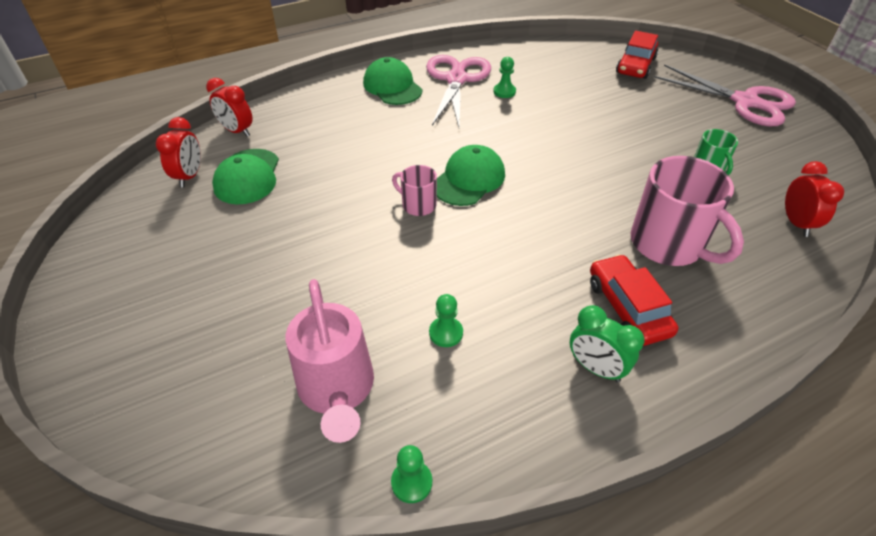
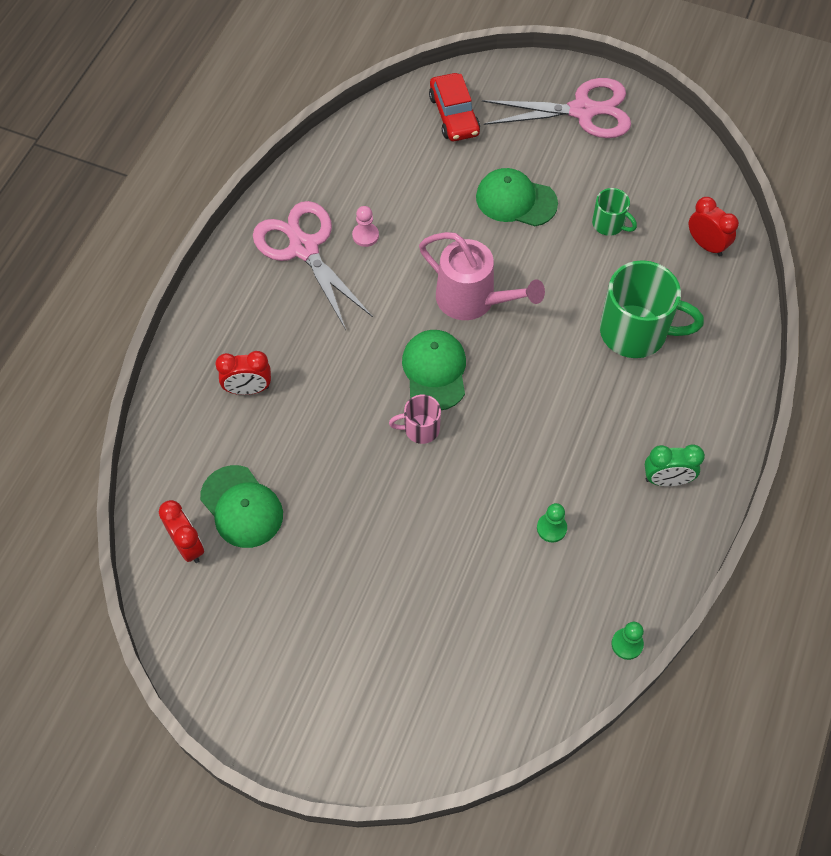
camera: 40 degrees left, 15 degrees up
(237, 131) = (165, 464): red clock -> red clock (248, 389)
(337, 391) = (525, 626): pink watering can -> pink watering can (474, 300)
(392, 86) = (251, 300): green cap -> green cap (516, 200)
(504, 92) = (365, 235): green pawn -> pink pawn
(627, 307) = (650, 413): red car -> none
(668, 244) = (635, 332): pink mug -> green mug

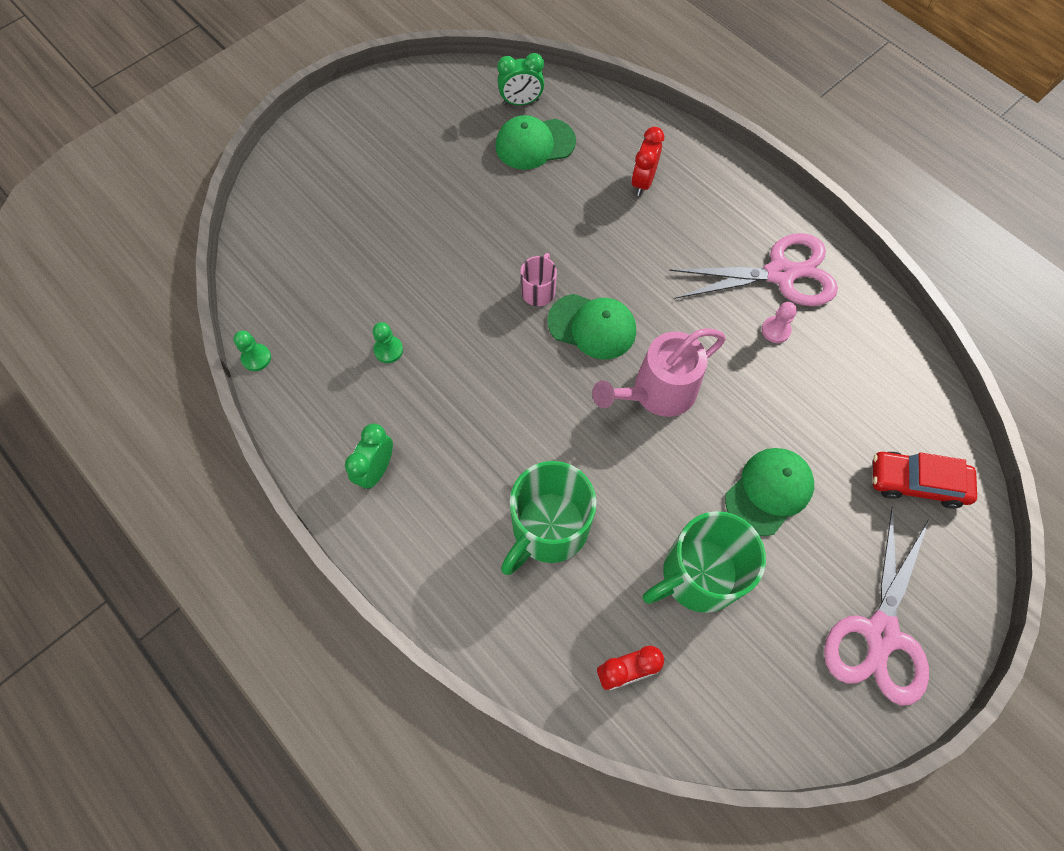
camera: 115 degrees right, 5 degrees up
(188, 545) = (521, 102): red clock -> green clock
(609, 224) = (698, 575): green mug -> green mug, size x1.98

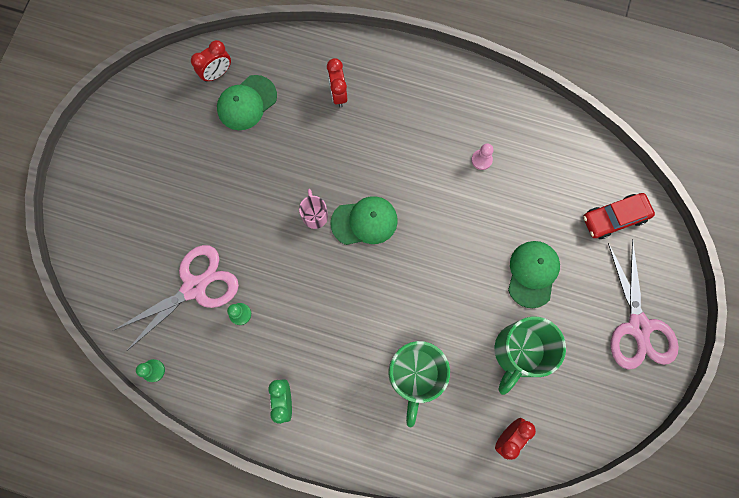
camera: 30 degrees left, 10 degrees up
(521, 102) = (217, 74): green clock -> red clock
(656, 393) = (430, 246): pink watering can -> none
(780, 273) = (464, 116): pink scissors -> pink scissors (194, 287)

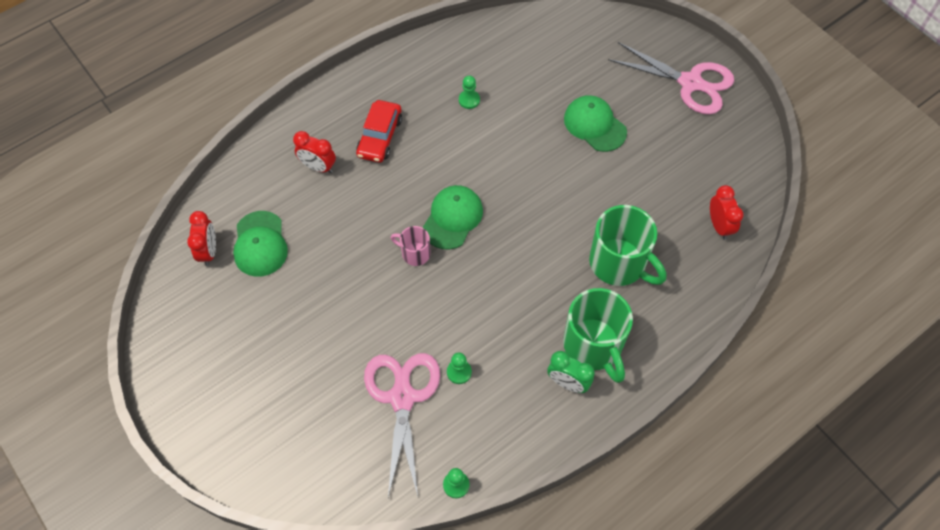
camera: 55 degrees left, 15 degrees down
(481, 160) = (469, 100): pink pawn -> green pawn
(519, 352) = (653, 175): green mug -> green mug (593, 346)
(614, 218) = (591, 43): red car -> red car (380, 137)

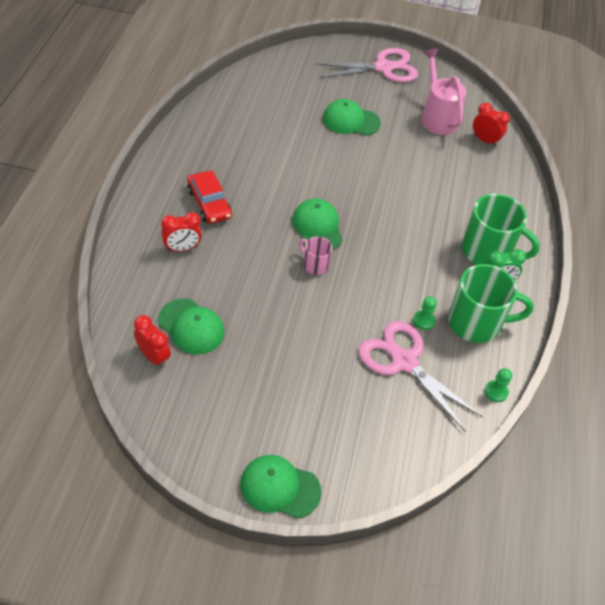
camera: 45 degrees left, 10 degrees down
(198, 430) = (280, 487): none -> green cap
(415, 253) = (315, 264): pink mug -> pink mug turned 60 degrees clockwise
(469, 100) = (250, 147): green pawn -> none
(619, 263) = (451, 194): green mug -> green mug (476, 323)
(693, 170) = (437, 116): none -> pink watering can

